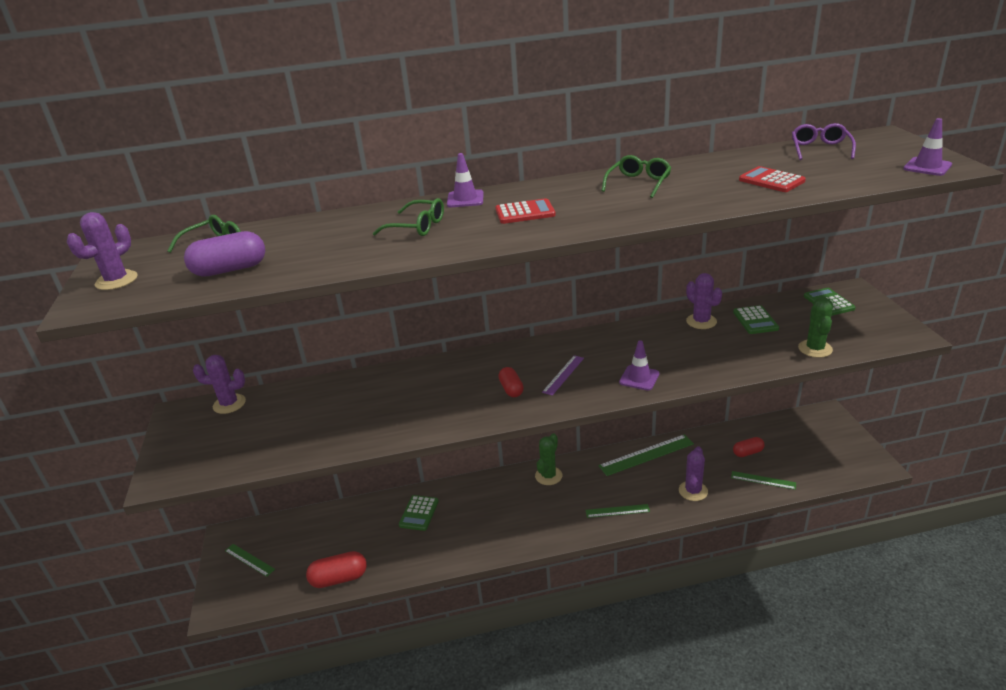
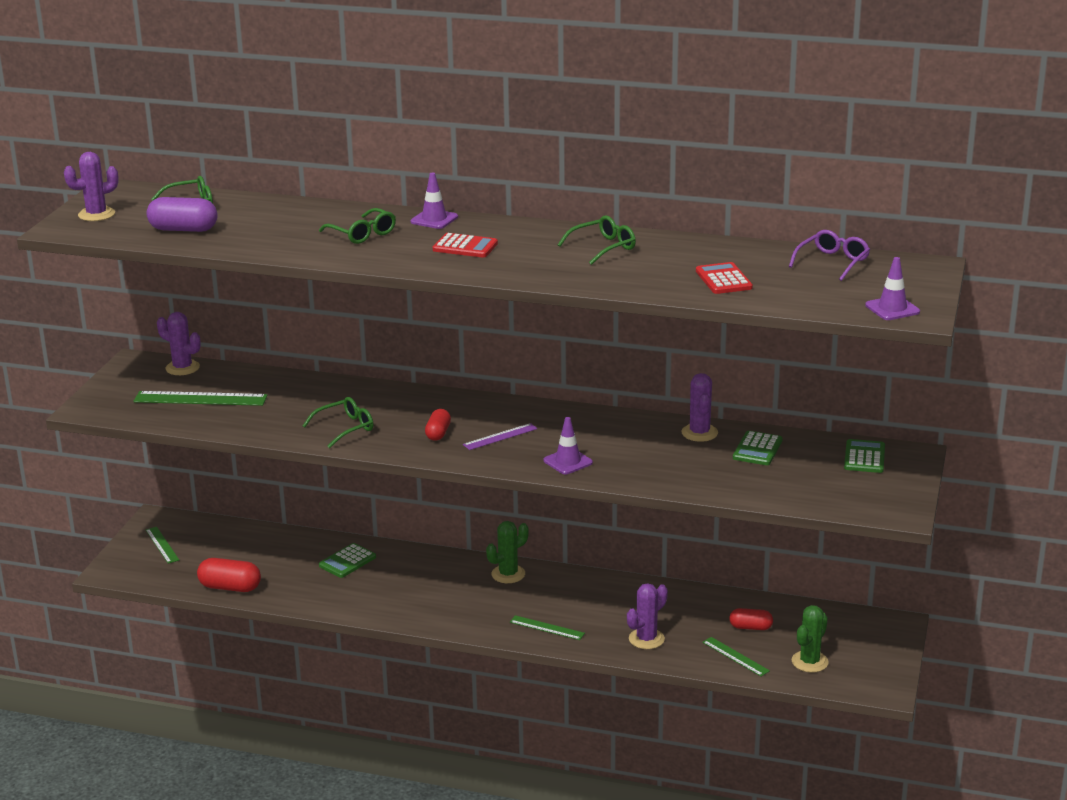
camera: 25 degrees right, 5 degrees down
(428, 412) = (345, 428): none -> green glasses
(646, 455) = (634, 591): green ruler -> green ruler (200, 399)
(815, 349) = (779, 492): green cactus -> green cactus (809, 662)

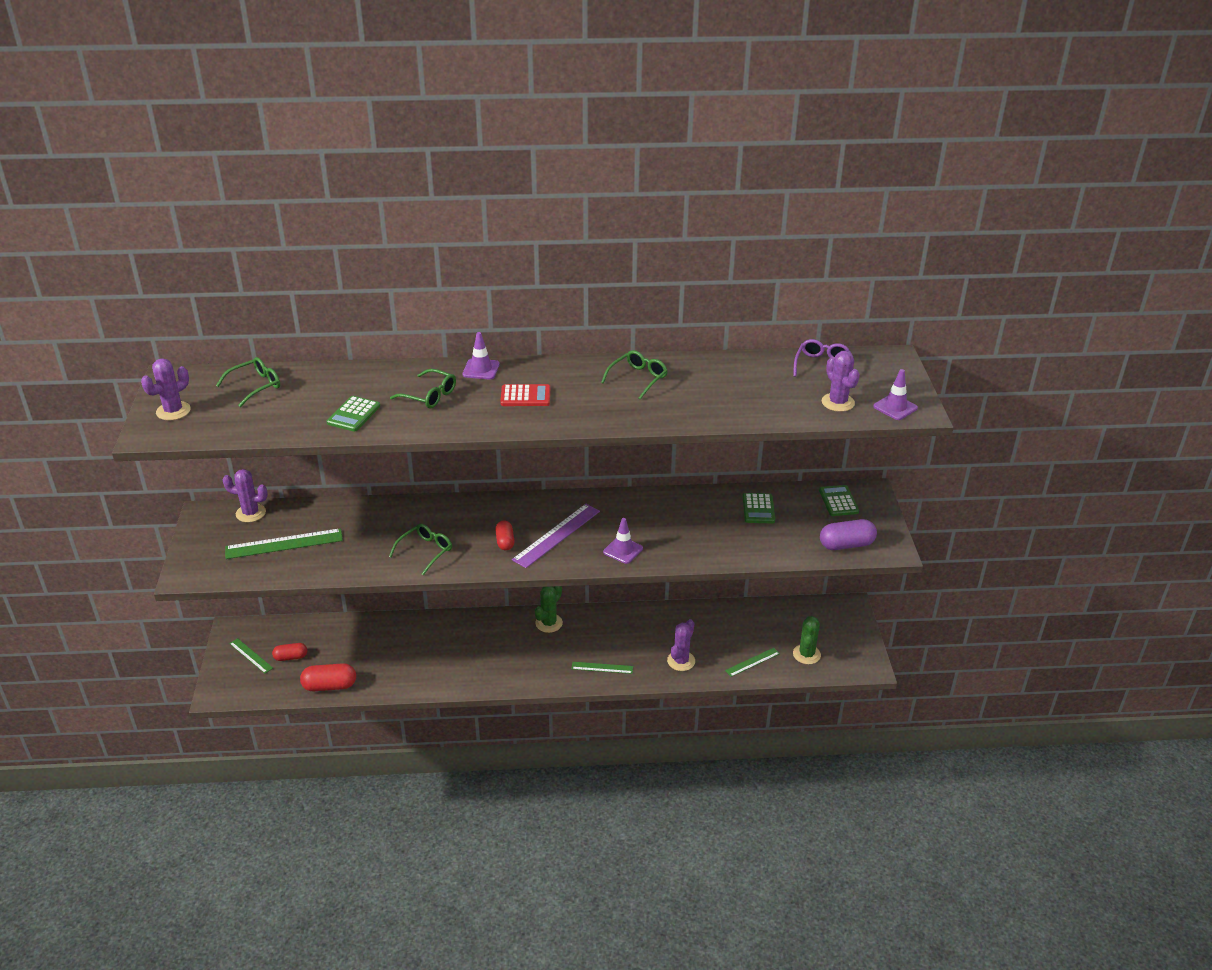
camera: 20 degrees left, 10 degrees up
(183, 229) = (266, 416): purple capsule -> purple capsule (846, 545)
(347, 561) = (415, 638): green calculator -> green calculator (354, 414)
(500, 436) = (556, 535): purple ruler -> purple ruler, size x1.73
(699, 433) = (707, 501): purple cactus -> purple cactus (838, 402)
(723, 279) = (752, 398): red calculator -> none
(735, 656) = (752, 662): green ruler -> green ruler turned 60 degrees counterclockwise
(750, 627) = (751, 633): red capsule -> red capsule (291, 657)

